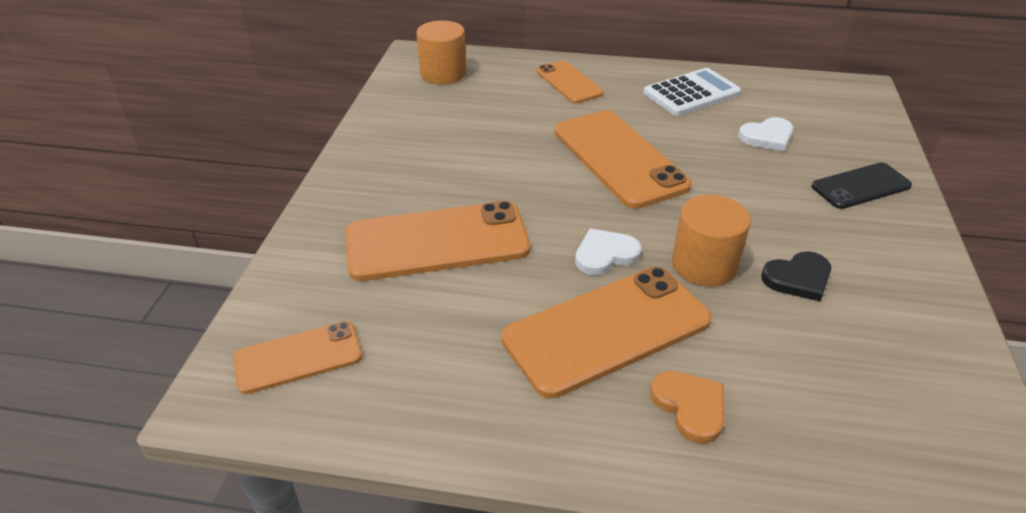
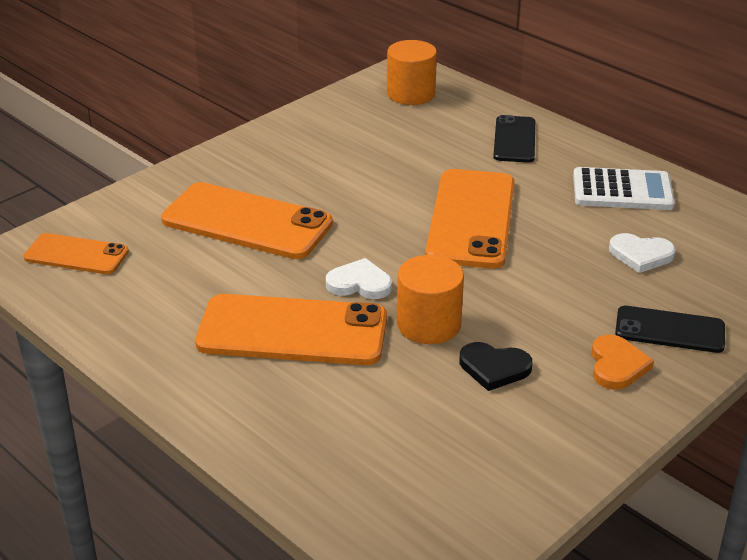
camera: 35 degrees right, 5 degrees down
(569, 82) = (514, 140): orange phone -> black phone
(690, 407) = (286, 402): orange heart -> orange heart (617, 365)

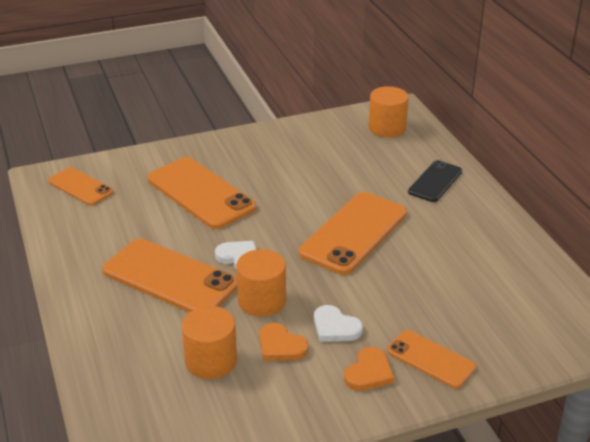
camera: 25 degrees right, 0 degrees up
(426, 411) = (211, 361): none -> orange cylinder
(494, 368) = (281, 346): black heart -> orange heart
(622, 190) = (485, 242): white calculator -> none
(641, 255) = (457, 296): white heart -> white heart (335, 327)
(669, 330) = (430, 359): black phone -> orange phone

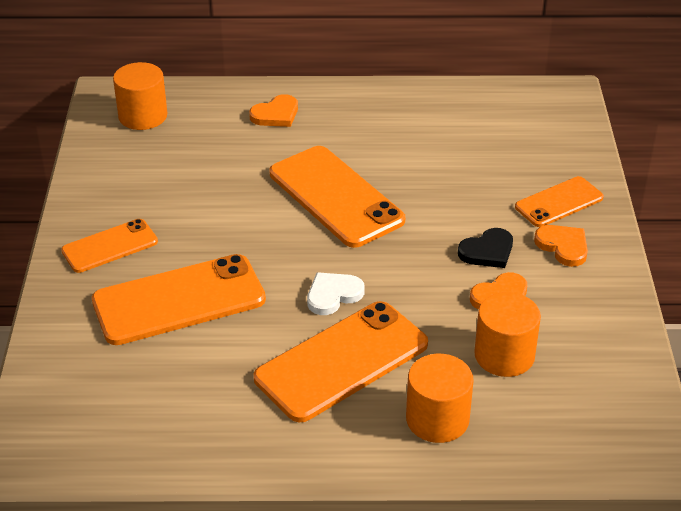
camera: 70 degrees left, 5 degrees up
(80, 187) = (83, 417): orange phone -> orange phone (110, 246)
(262, 301) = (420, 294): orange cylinder -> orange cylinder (437, 419)
(335, 327) = (487, 251): white heart -> black heart
(435, 181) = (276, 114): black phone -> orange heart

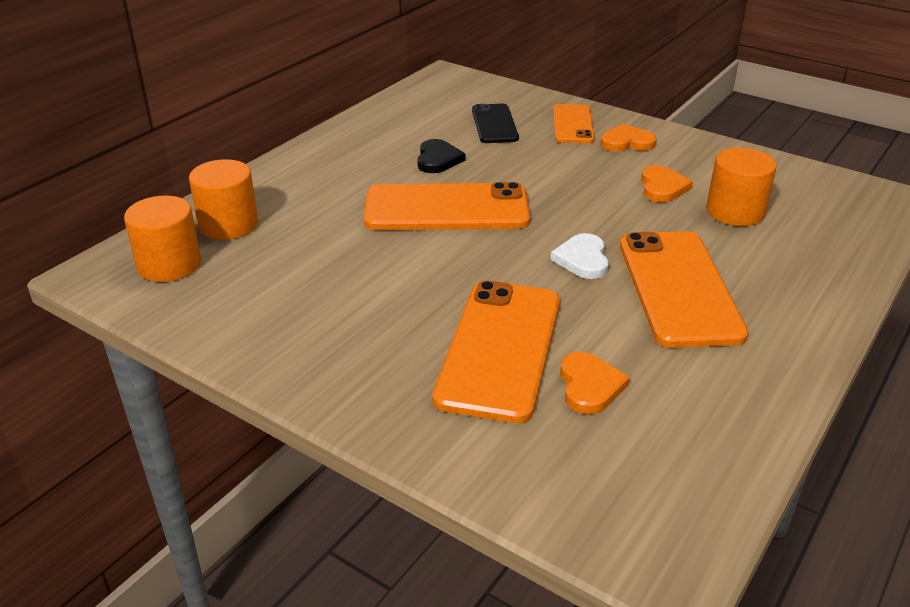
camera: 55 degrees left, 5 degrees down
(110, 246) = (359, 364): orange phone -> none
(276, 114) = (285, 194): orange heart -> orange heart (589, 386)
(437, 419) = (792, 269): orange cylinder -> orange cylinder (228, 224)
(487, 251) = (600, 171): black heart -> black heart (438, 159)
(504, 160) = (494, 124): none -> black phone

